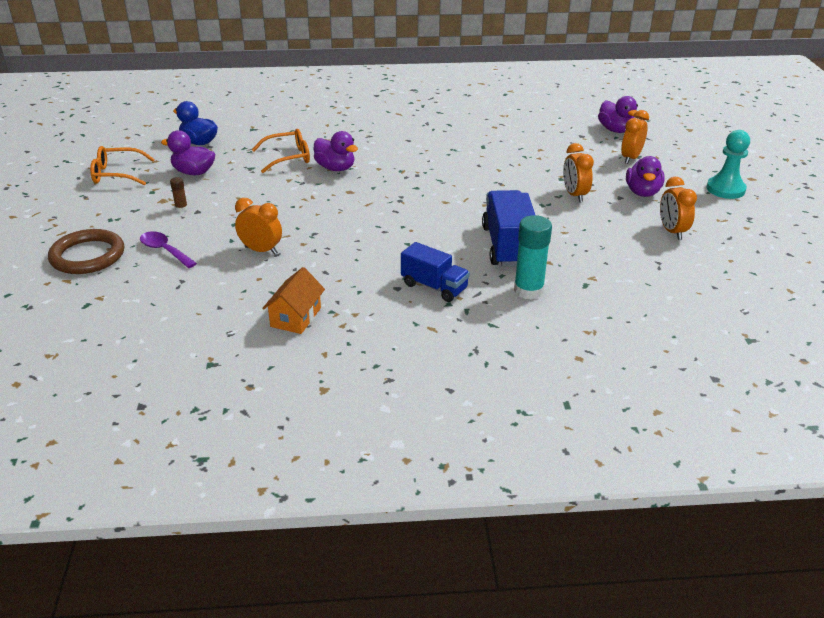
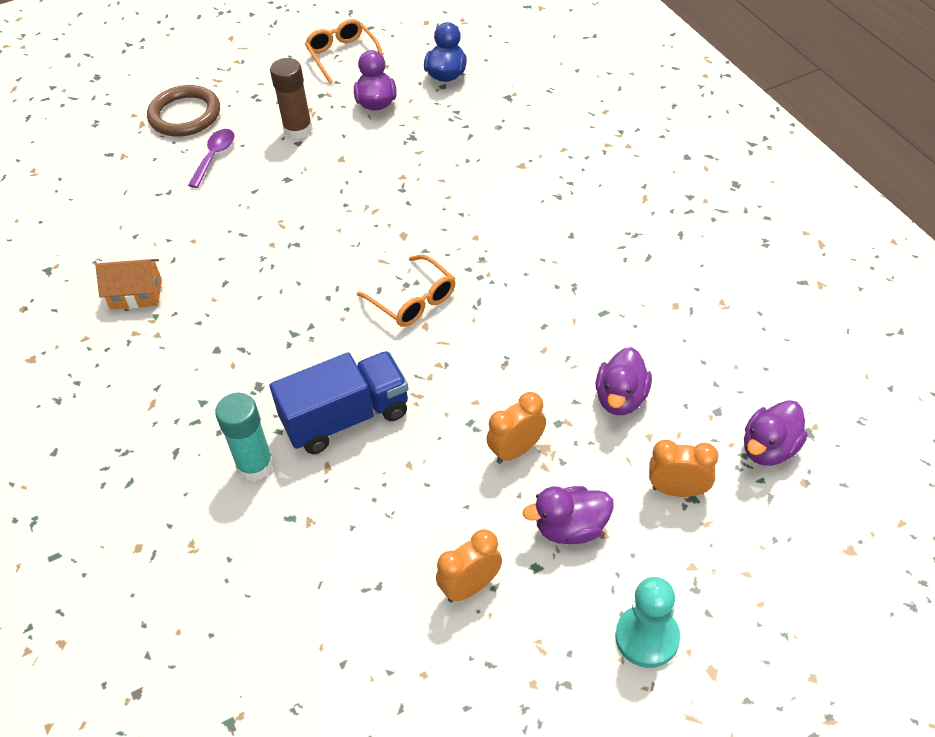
camera: 70 degrees right, 15 degrees up
(181, 208) = (298, 129): brown glue stick -> brown glue stick, size x2.13
(261, 250) = (244, 220): orange clock -> none
(288, 157) = (455, 154): orange glasses -> orange glasses (413, 300)
(335, 168) = (452, 202): purple duck -> purple duck (621, 398)
(434, 287) = (230, 379): blue truck -> none

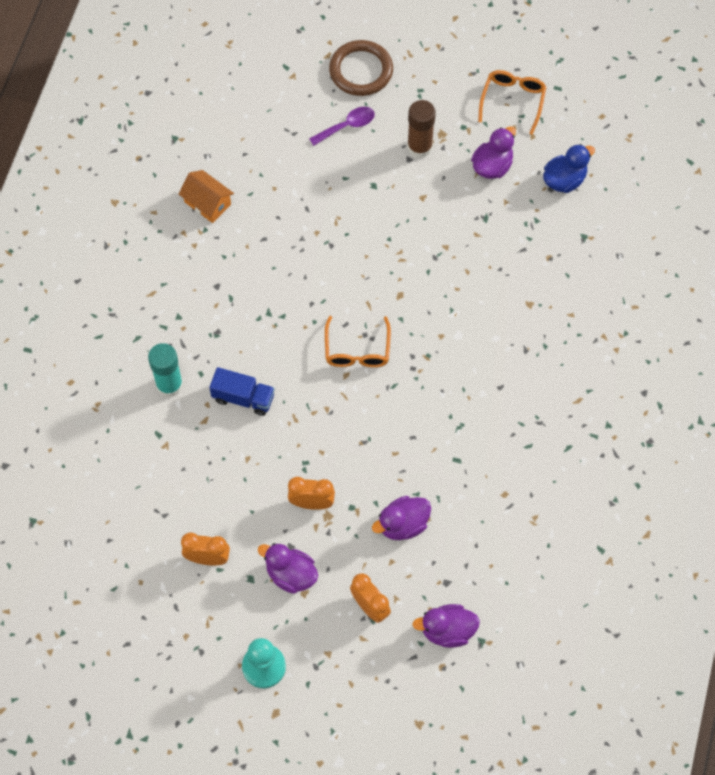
camera: 40 degrees right, 15 degrees up
(346, 418) = (243, 398): blue truck -> blue truck, size x0.65

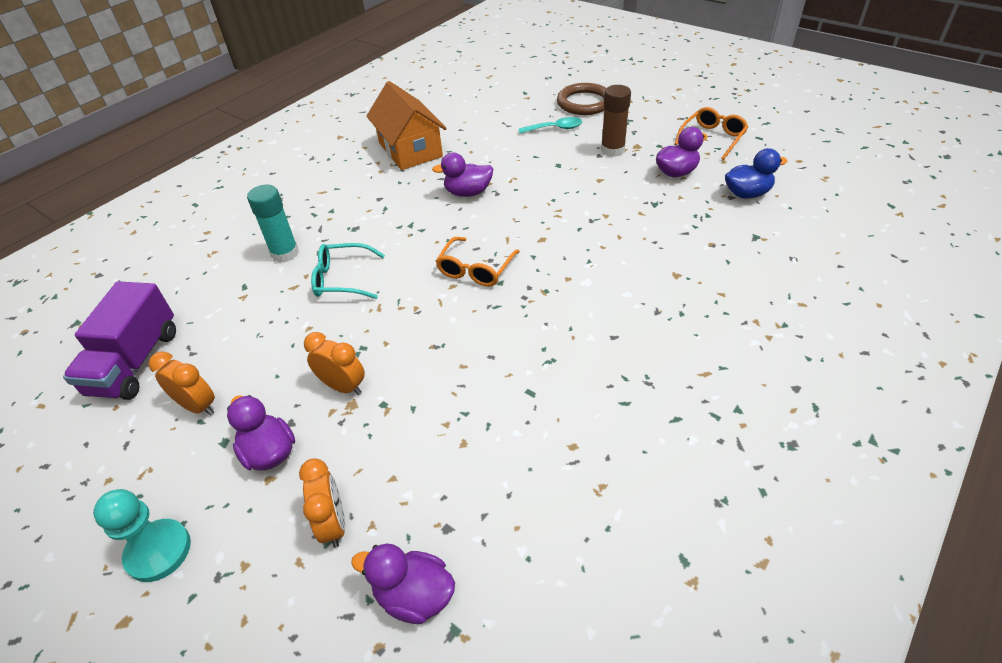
camera: 25 degrees right, 20 degrees down
(122, 539) = (135, 362): none -> purple truck
(207, 203) = (410, 150): orange house -> orange house, size x1.76
(243, 398) = (342, 279): blue truck -> turquoise glasses
(347, 126) = (555, 129): purple spoon -> turquoise spoon
(403, 524) = (430, 441): purple duck -> purple duck (468, 193)

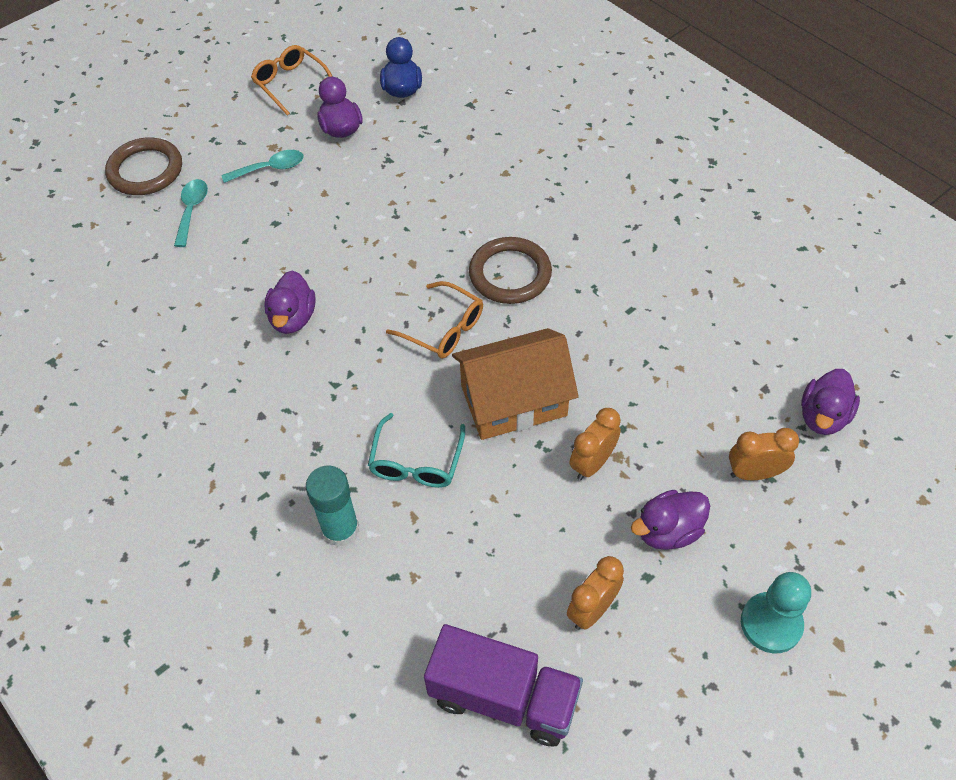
camera: 80 degrees left, 10 degrees up
(410, 150) = (156, 371): orange house -> orange house (513, 401)
(549, 299) = (510, 274): none -> brown ring
(612, 150) = (270, 169): brown glue stick -> turquoise spoon

